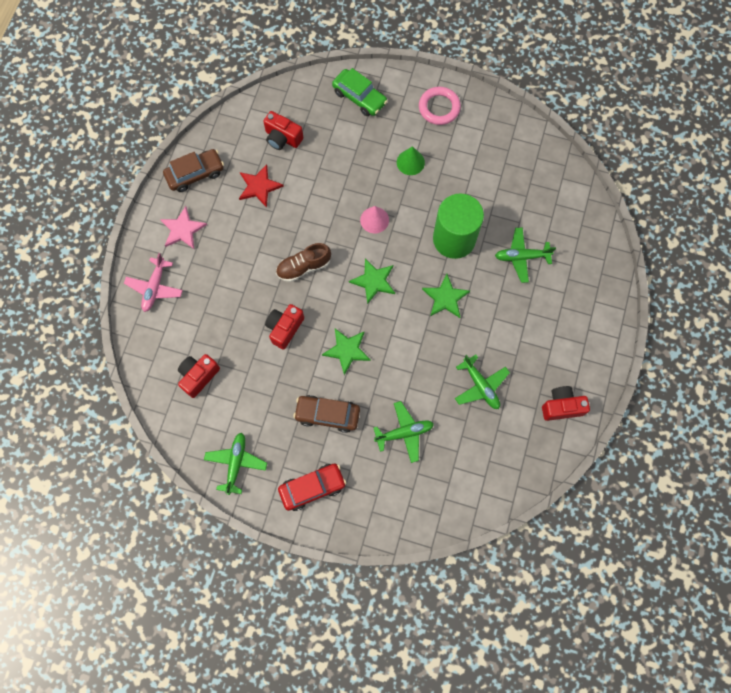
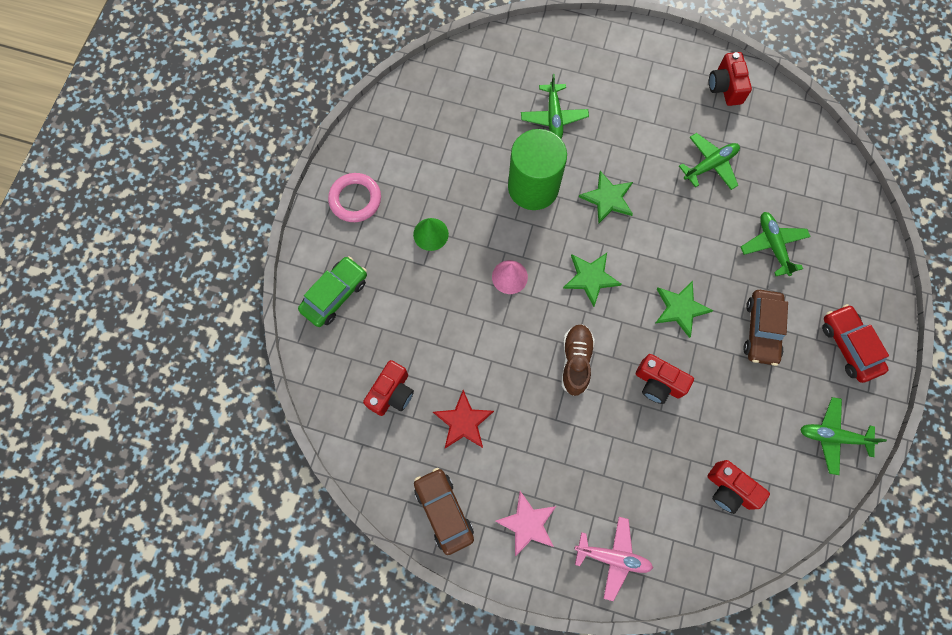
camera: 90 degrees left, 0 degrees up
(304, 267) = (575, 361): brown shoe -> brown shoe turned 150 degrees counterclockwise

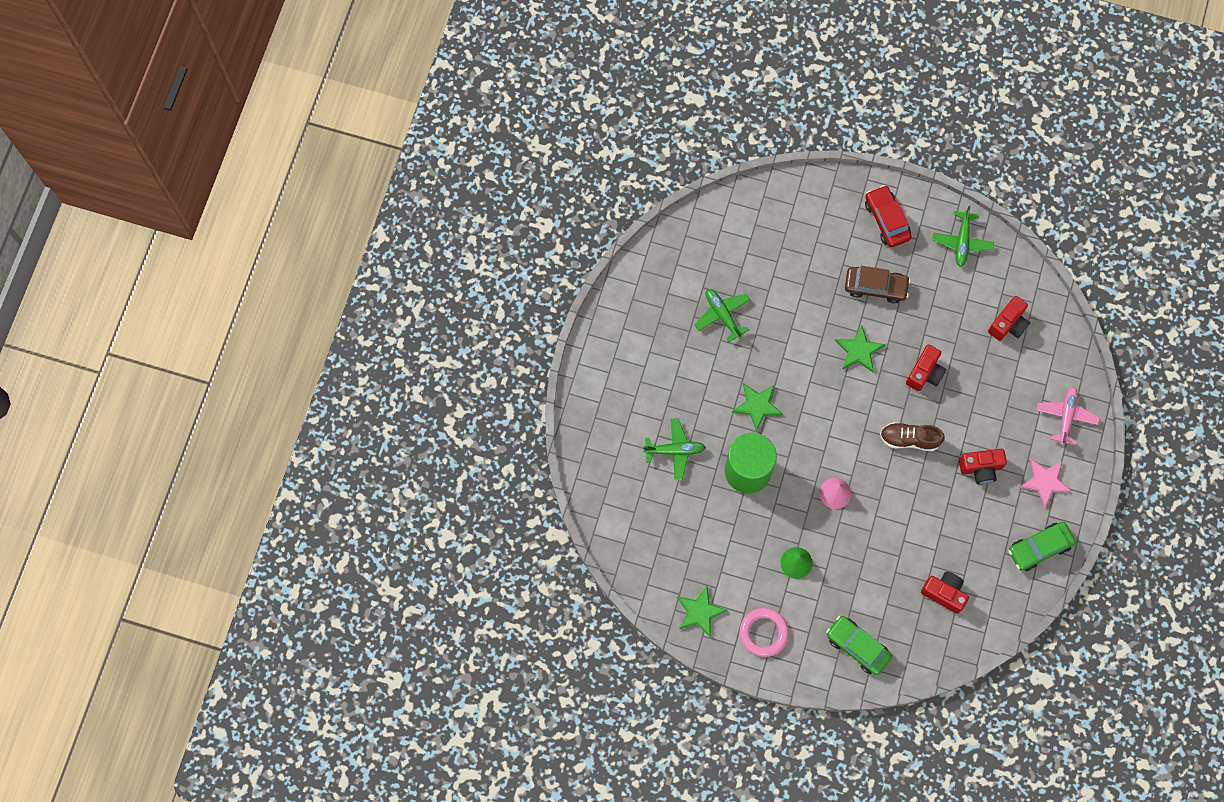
camera: 90 degrees left, 0 degrees up
(443, 511) = (1039, 548): brown car -> green car
(463, 422) = (965, 533): red star -> none
(591, 278) = (834, 423): green star -> green star (700, 612)
(725, 87) = (642, 295): red camera -> red camera (980, 468)
(773, 245) = (799, 270): green plane -> none
(849, 346) = (886, 220): red car -> red car turned 90 degrees clockwise

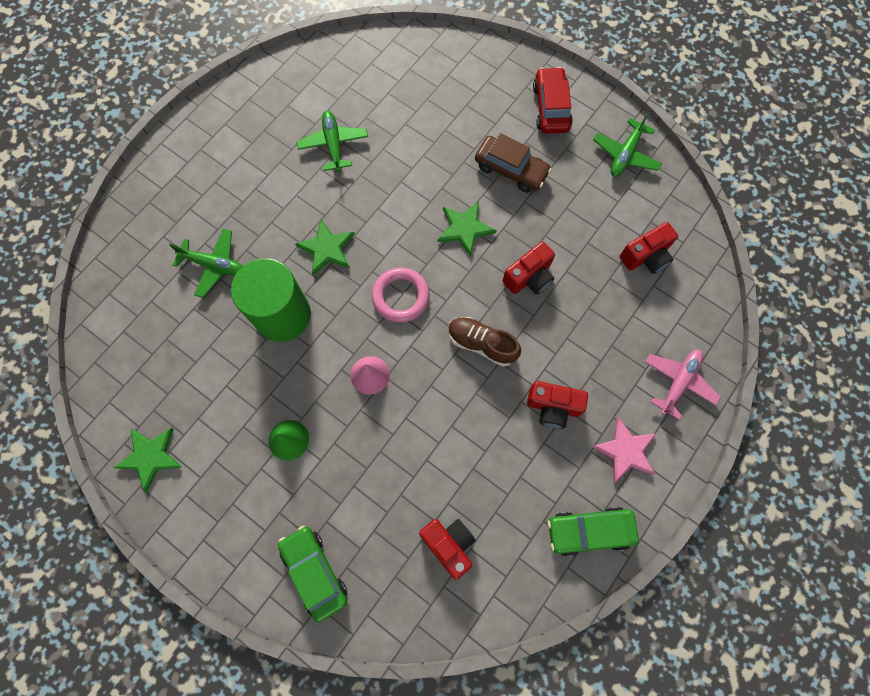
camera: 20 degrees right, 0 degrees up
(763, 633) = (211, 510): pink ring -> pink ring (400, 296)

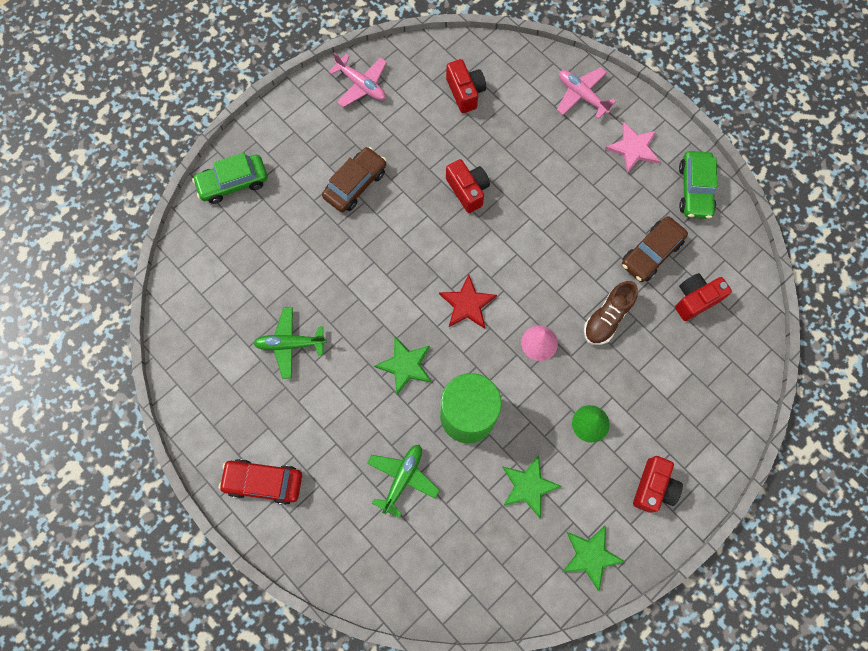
camera: 80 degrees left, 0 degrees up
(314, 572) = (708, 414): green car -> green car (233, 183)
(400, 296) = (467, 304): pink ring -> red star
(465, 228) = (408, 236): green star -> green star (528, 486)
(482, 344) = (524, 242): brown shoe -> brown shoe (607, 318)
(496, 486) = (651, 253): none -> brown car
(550, 107) = (296, 136): red car -> red car (263, 482)
(553, 407) = (589, 195): red camera -> red camera (653, 487)
(625, 154) = (361, 85): green plane -> pink plane

